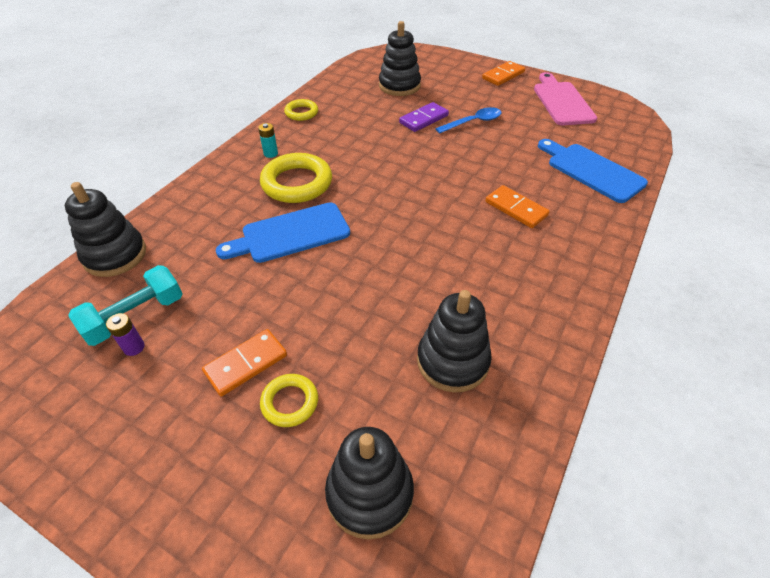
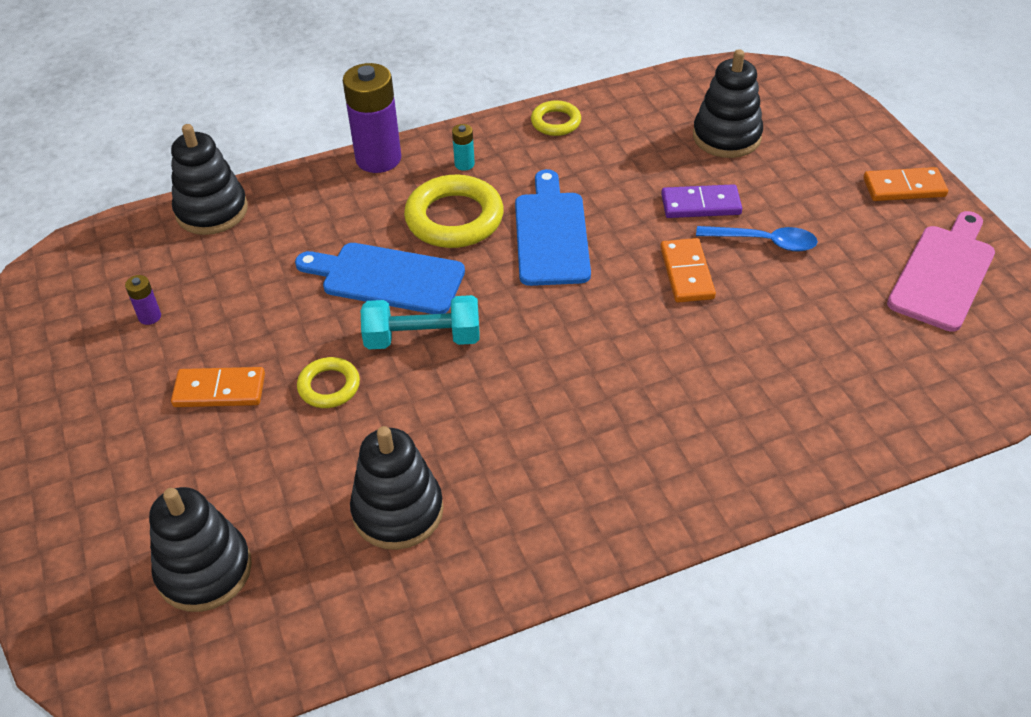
camera: 40 degrees right, 0 degrees up
(135, 317) = (175, 287): turquoise dumbbell -> turquoise dumbbell (422, 339)
(210, 173) = (378, 159): none -> purple battery
(290, 402) = (220, 450): yellow ring -> yellow ring (329, 386)
(516, 209) = (672, 391): orange domino -> orange domino (687, 273)
(591, 171) = (844, 398): blue cutting board -> blue cutting board (551, 234)

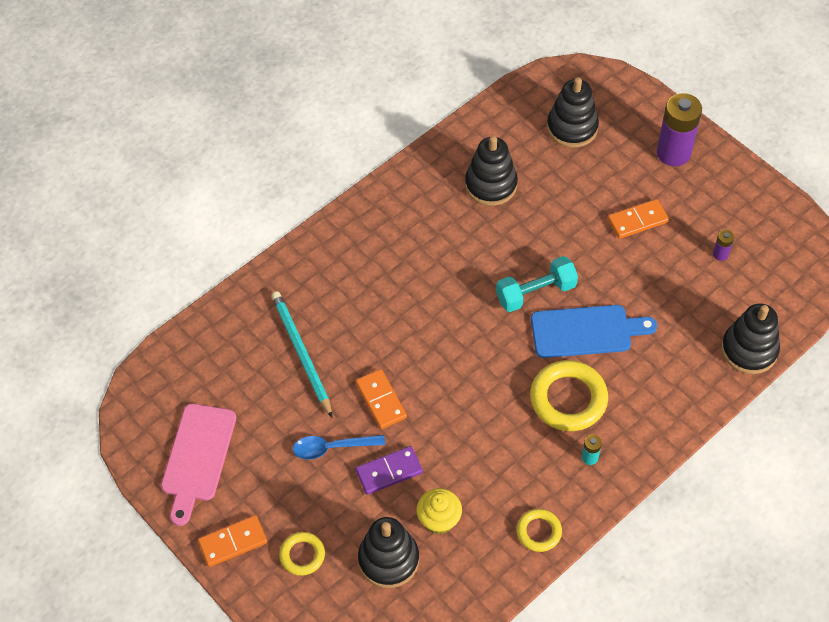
camera: 160 degrees right, 10 degrees up
(329, 386) = (574, 243): yellow ring -> yellow ring (302, 555)
(378, 159) = (660, 441): purple battery -> purple battery (673, 153)
(551, 234) = (491, 406): blue cutting board -> none
(658, 154) = (439, 520): none -> yellow cupcake
(781, 352) = (301, 353): none -> turquoise pencil

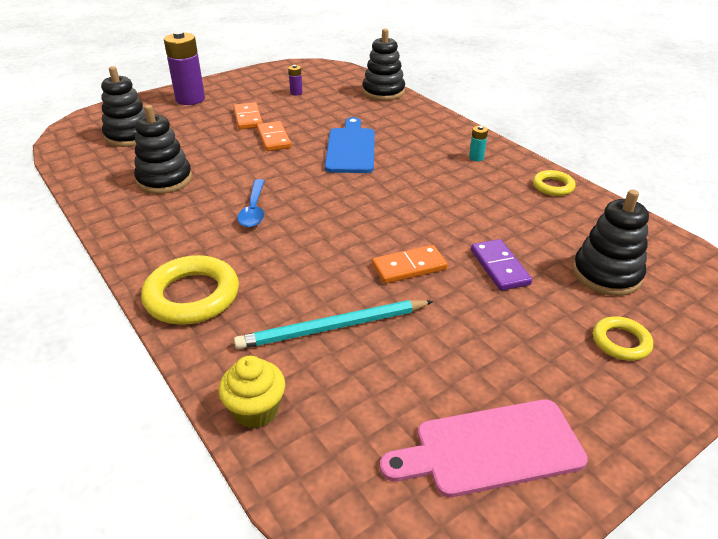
camera: 85 degrees left, 20 degrees down
(198, 457) = (491, 449): pink cutting board -> pink cutting board turned 150 degrees clockwise
(233, 542) = (621, 411): orange domino -> orange domino (273, 138)
(332, 448) = (471, 308): blue spoon -> blue spoon (254, 210)
(439, 520) = (552, 239): yellow cupcake -> yellow cupcake (256, 410)
(535, 292) = (302, 167): turquoise dumbbell -> none
(568, 399) = (418, 162): yellow ring -> yellow ring (192, 296)

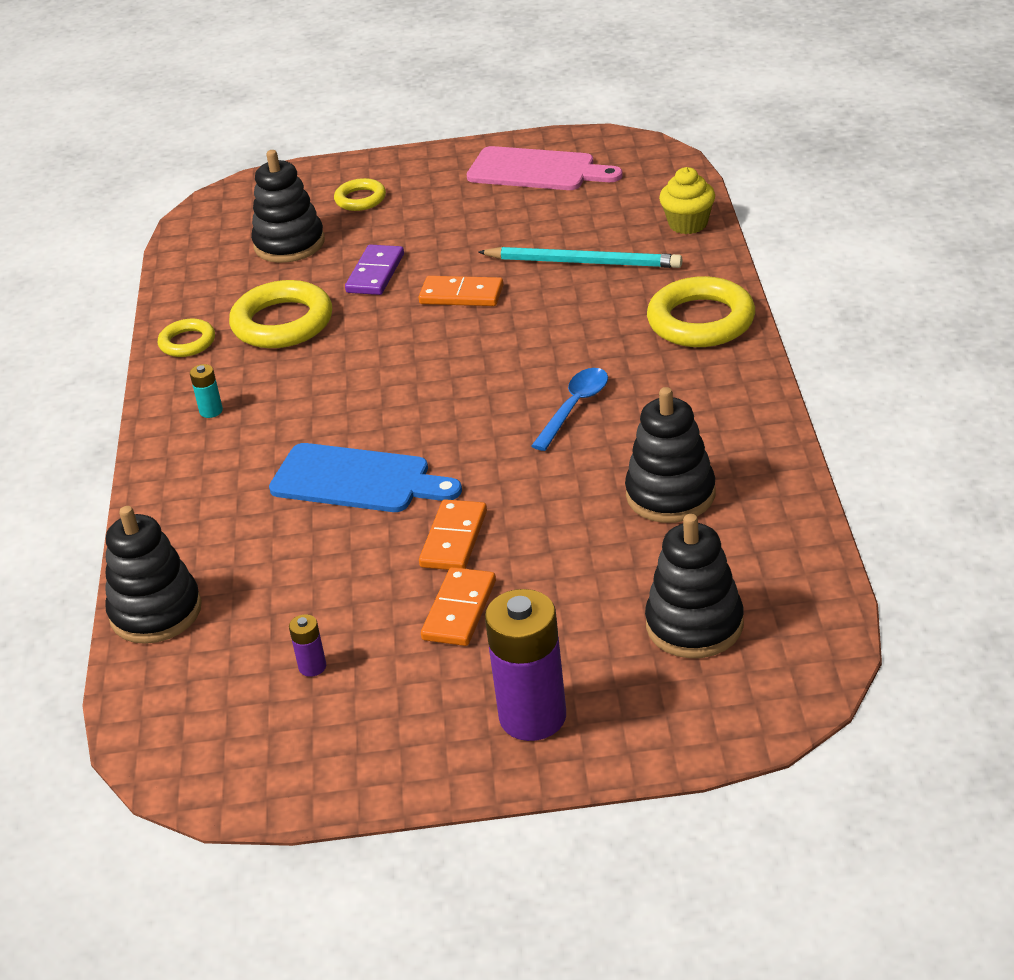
camera: 145 degrees left, 0 degrees up
(350, 148) = (357, 480): blue cutting board -> blue cutting board turned 105 degrees counterclockwise
(512, 213) = (282, 323): none -> yellow ring

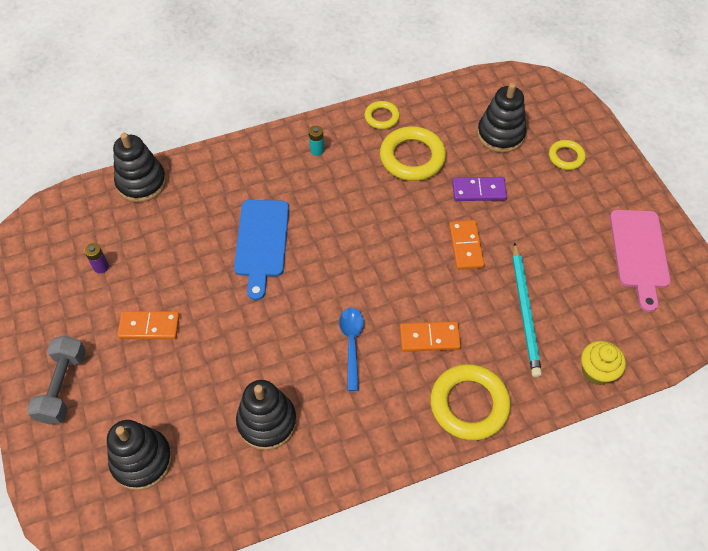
camera: 70 degrees right, 20 degrees up
(454, 539) = (212, 307): orange domino -> orange domino (429, 338)
(532, 717) = (62, 386): purple battery -> grey dumbbell
(574, 407) = (351, 344): blue spoon -> blue spoon turned 105 degrees counterclockwise

